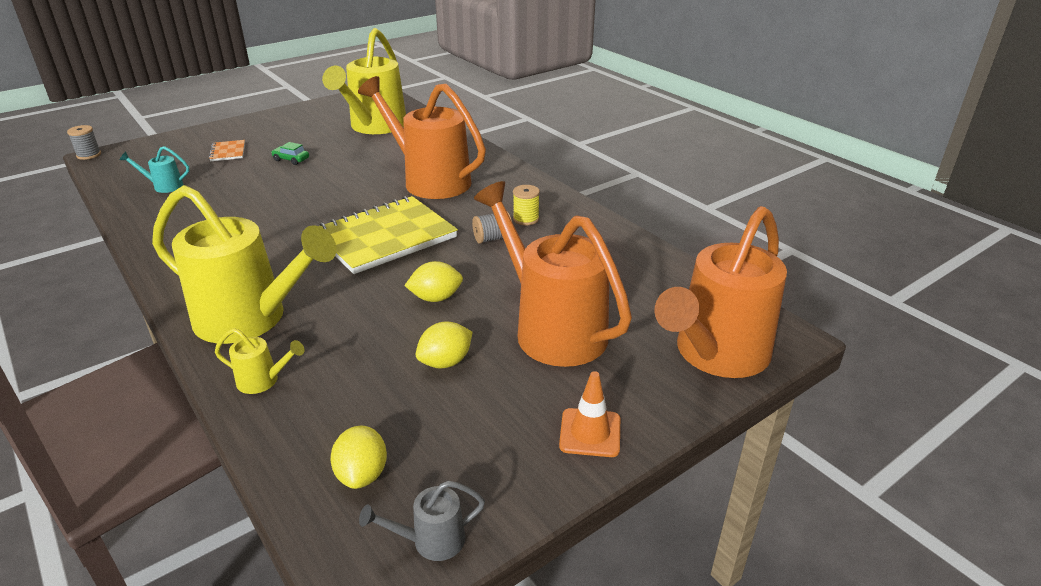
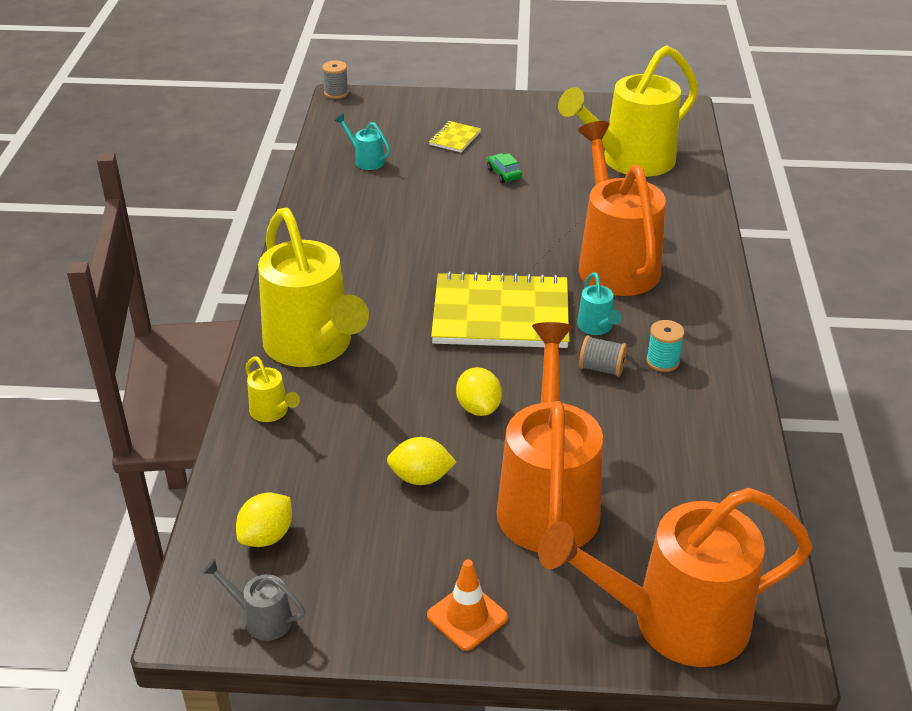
camera: 40 degrees right, 5 degrees up
(228, 152) = (454, 138): orange notebook -> yellow notebook
(436, 298) = (478, 408): yellow lemon -> yellow lemon turned 45 degrees clockwise
(461, 218) = (596, 328): none -> turquoise watering can
(526, 219) = (662, 361): yellow spool -> turquoise spool

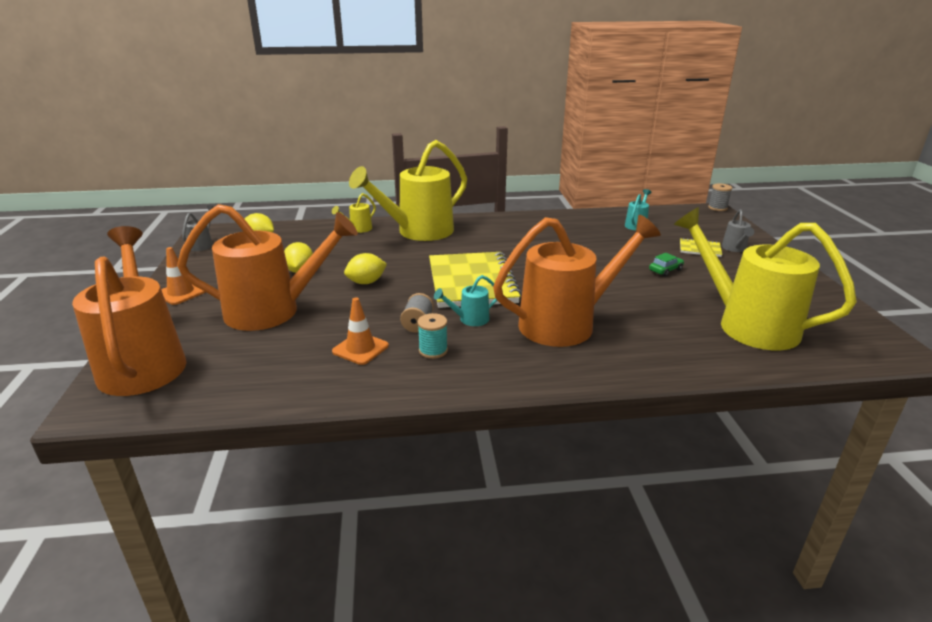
camera: 80 degrees right, 10 degrees down
(461, 118) = (735, 249): none -> grey watering can
(654, 417) = (360, 349): none -> orange traffic cone

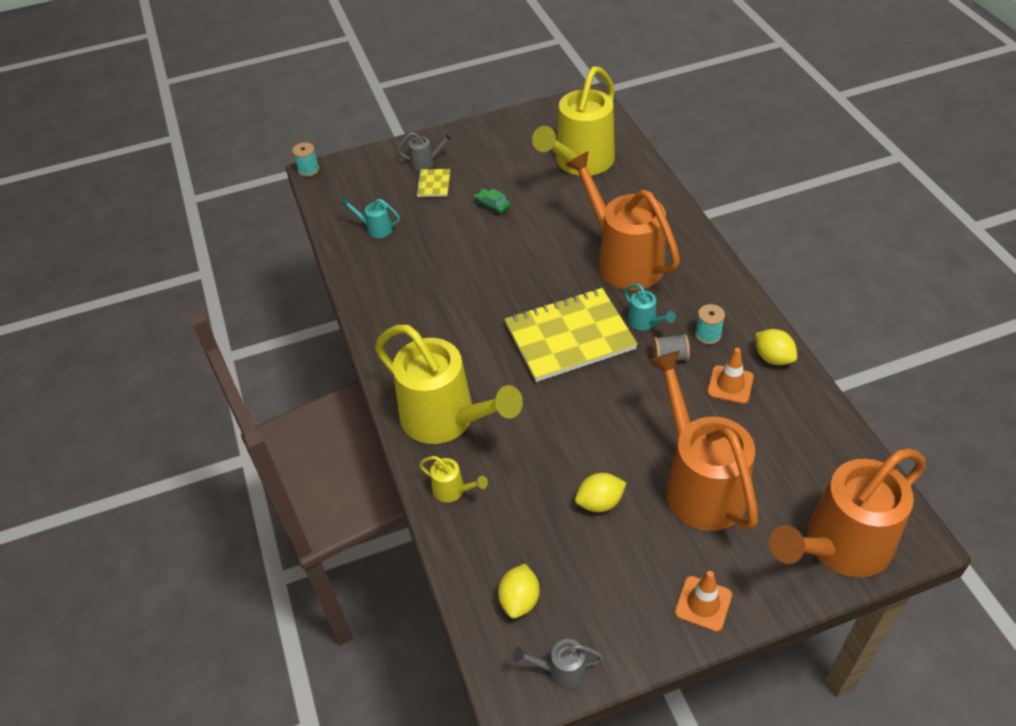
camera: 100 degrees left, 20 degrees up
(366, 282) = (603, 425): yellow lemon -> yellow lemon (773, 358)
(717, 208) = (308, 170): grey spool -> turquoise spool

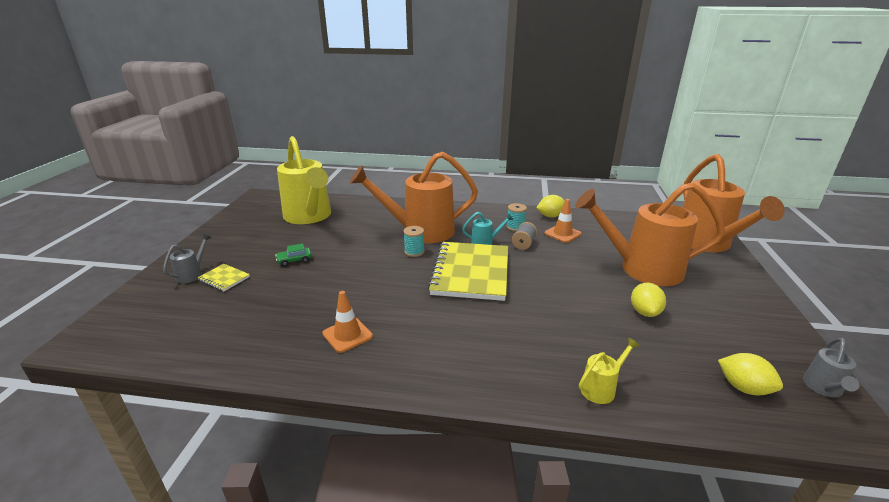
camera: 65 degrees left, 20 degrees down
(308, 170) = (62, 347): turquoise spool -> turquoise spool (414, 252)
(375, 228) = (222, 328): turquoise watering can -> none
(447, 420) = (511, 363): yellow watering can -> none
(703, 604) = (749, 300): orange traffic cone -> orange traffic cone (347, 335)

